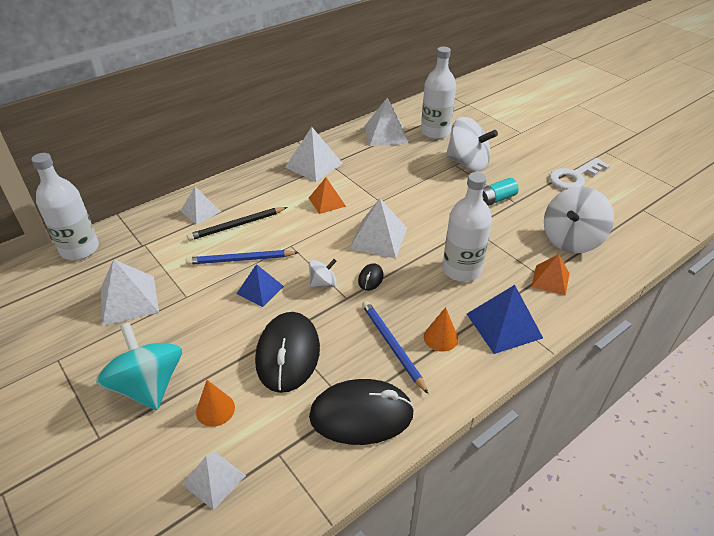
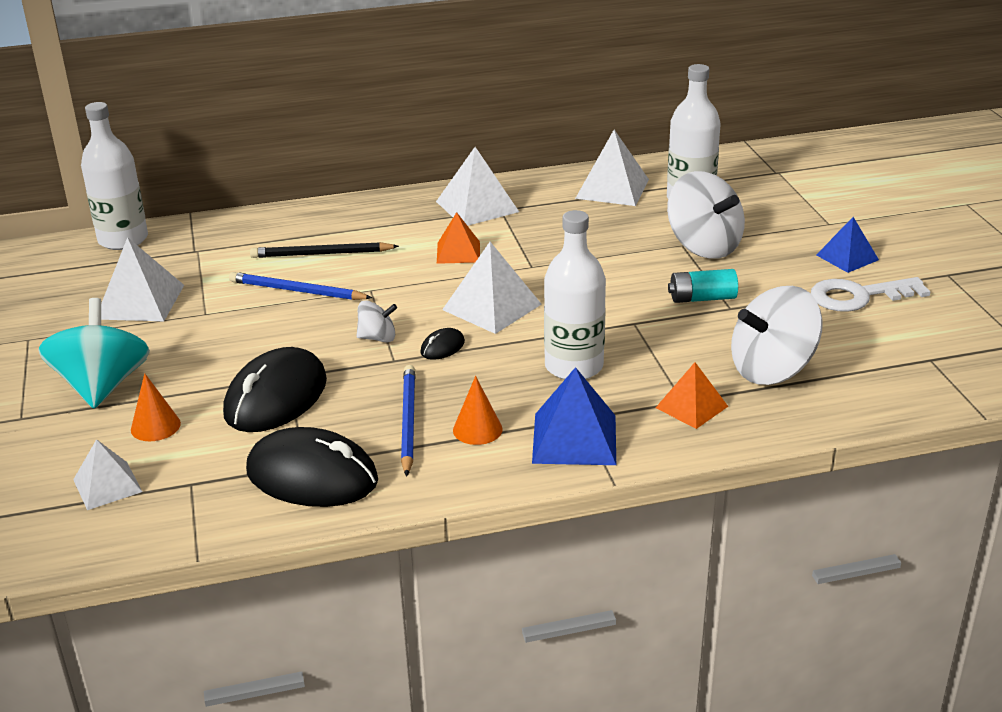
camera: 25 degrees right, 10 degrees down
(200, 211) = (289, 229): white pyramid -> none
(260, 290) = (295, 327): blue pyramid -> blue pyramid (847, 257)

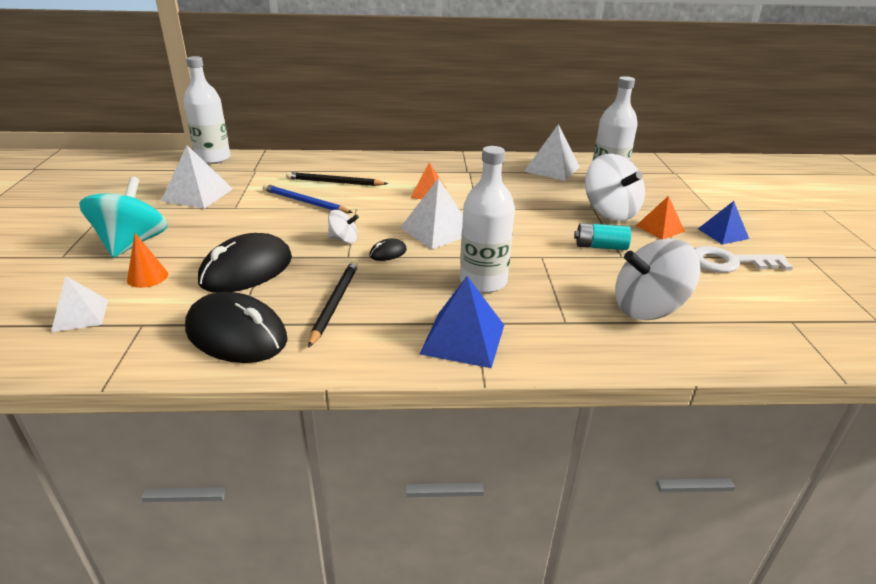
camera: 10 degrees right, 0 degrees up
(408, 421) = (334, 303): blue pencil -> black pencil
(477, 206) = (454, 168): white pyramid -> none
(477, 429) = (386, 318): orange cone -> none
(691, 407) = (571, 328): orange pyramid -> orange pyramid (659, 228)

